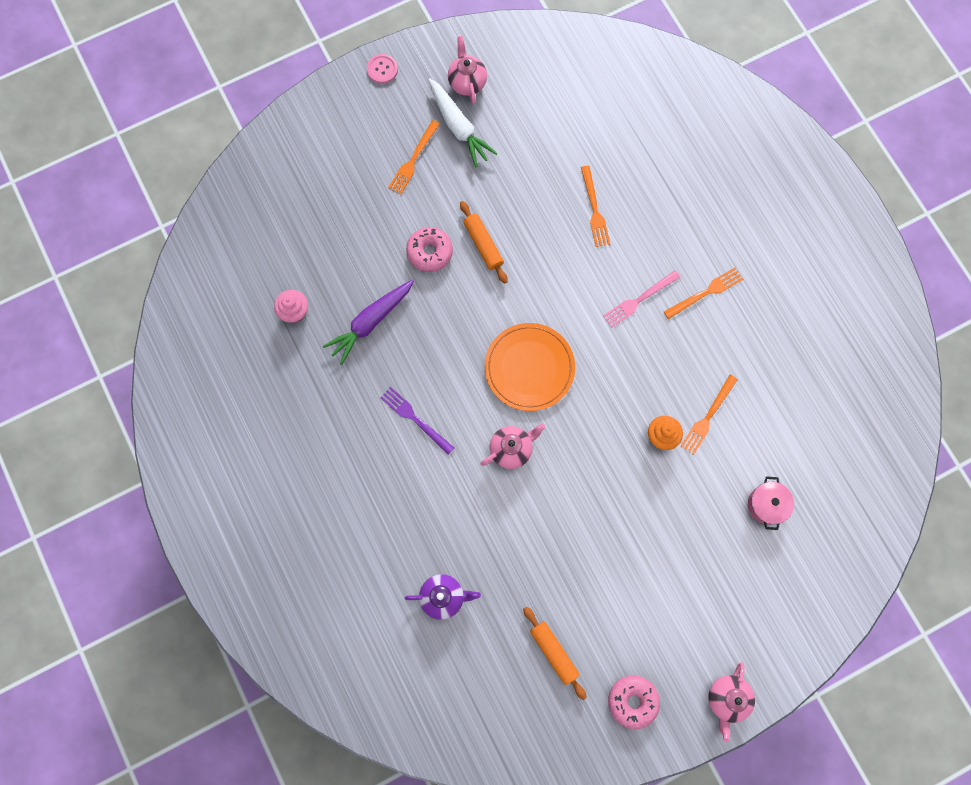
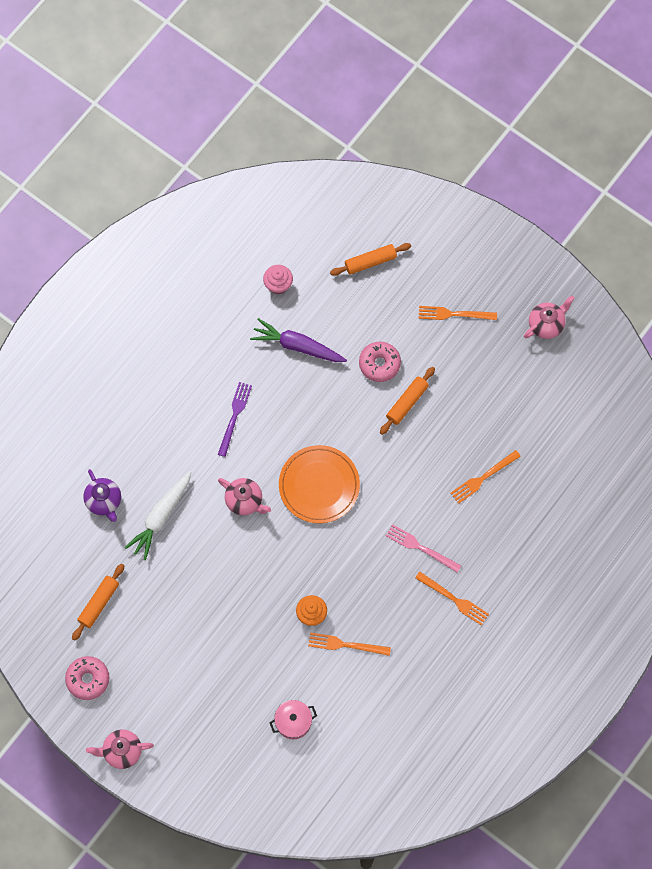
camera: 65 degrees right, 5 degrees down
(317, 212) = (370, 262): none -> orange rolling pin
(382, 69) = (522, 252): pink button -> none
(458, 127) = (502, 336): white carrot -> white carrot (161, 517)

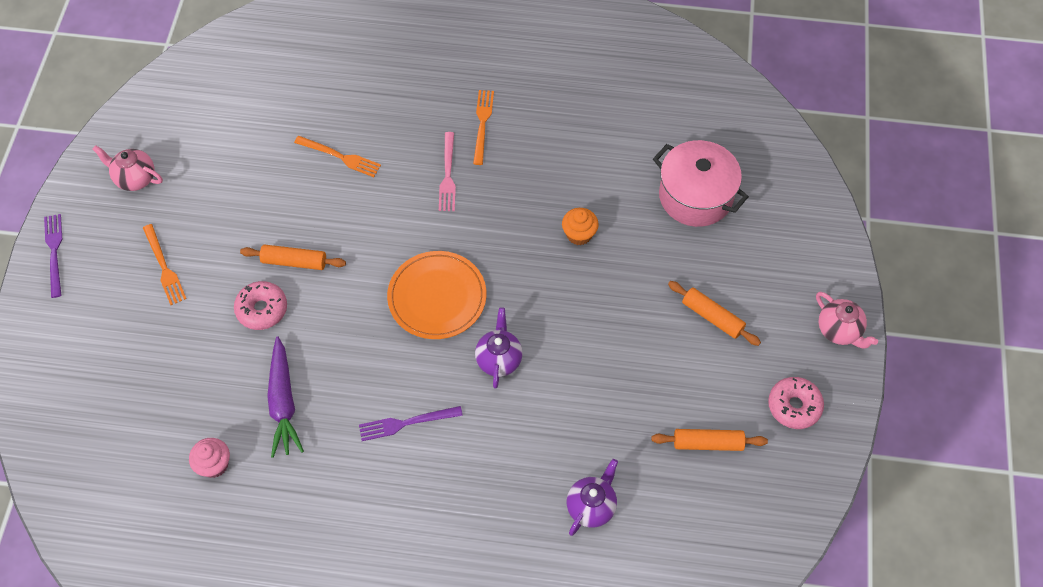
camera: 120 degrees left, 10 degrees down
(161, 517) = (570, 435): white carrot -> none
(244, 501) = (499, 359): pink teapot -> purple teapot
(293, 722) = (695, 196): pink pot -> pink pot, size x1.86
(345, 645) = (589, 190): orange fork -> none
(370, 262) = (137, 381): orange rolling pin -> orange rolling pin (712, 317)
(510, 247) = (54, 252): none -> purple fork

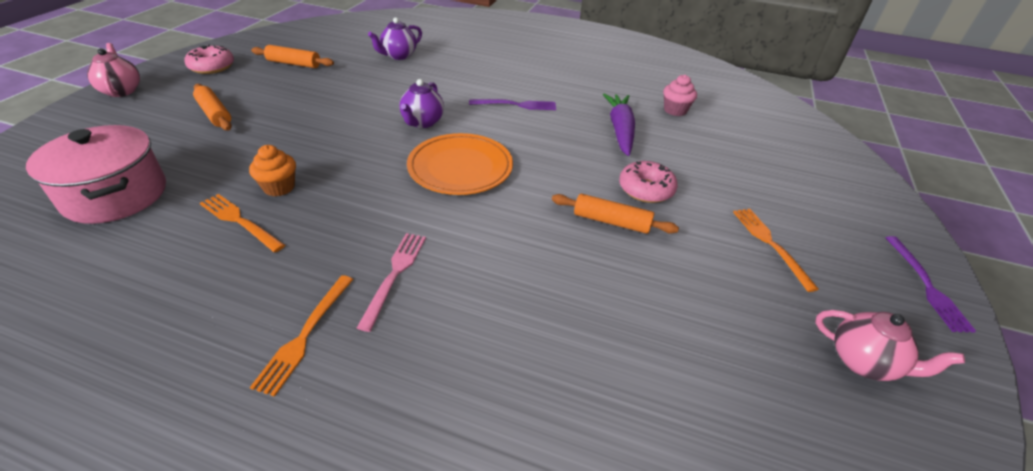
camera: 170 degrees left, 20 degrees down
(340, 157) = (541, 330): orange fork -> orange fork (240, 221)

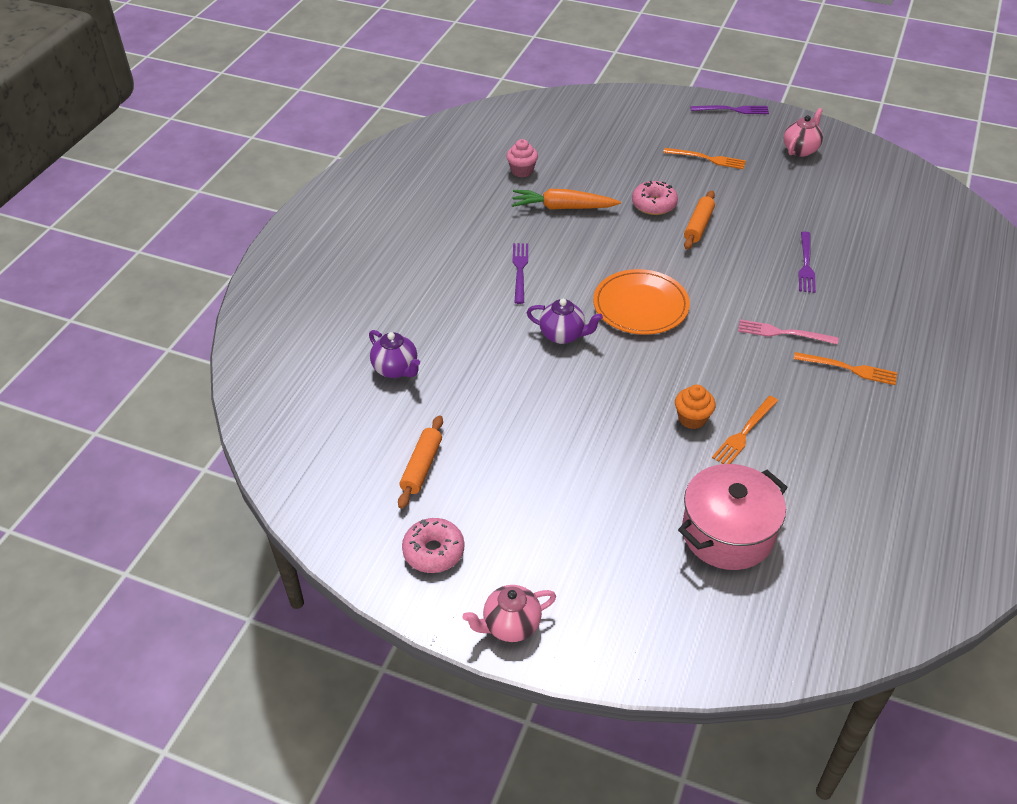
camera: 85 degrees left, 5 degrees up
(215, 114) = (563, 507): orange rolling pin -> none
(540, 321) = (806, 265): none -> purple fork
(620, 130) = (563, 207): purple carrot -> orange carrot
(770, 244) = (707, 159): orange fork -> orange fork turned 150 degrees counterclockwise

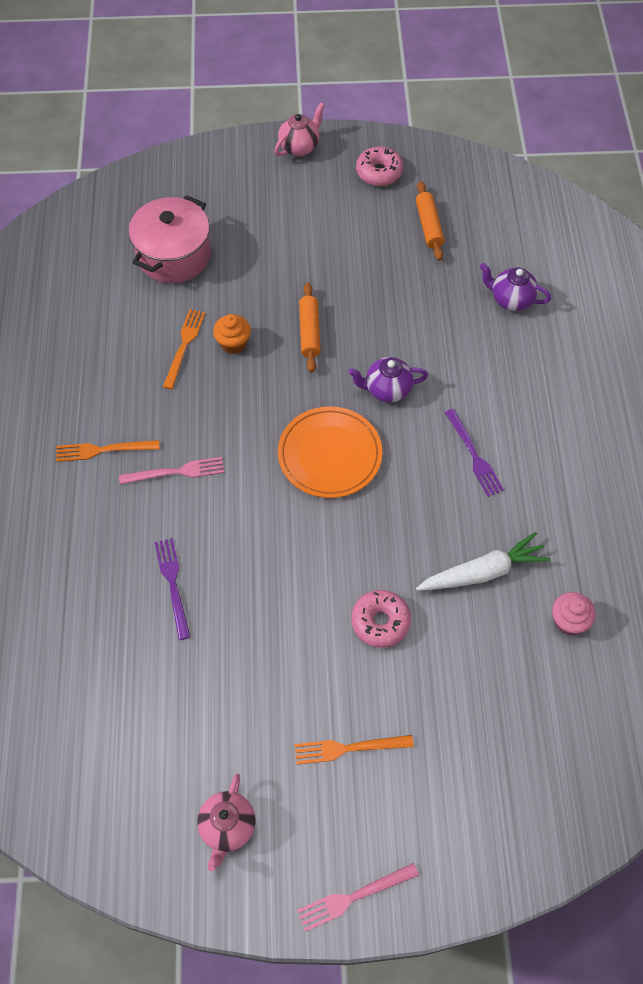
camera: 155 degrees right, 15 degrees up
(563, 207) = (483, 572): orange carrot -> white carrot
(698, 226) = (313, 603): orange rolling pin -> orange rolling pin (309, 332)
(732, 110) = (353, 897): purple fork -> pink fork

